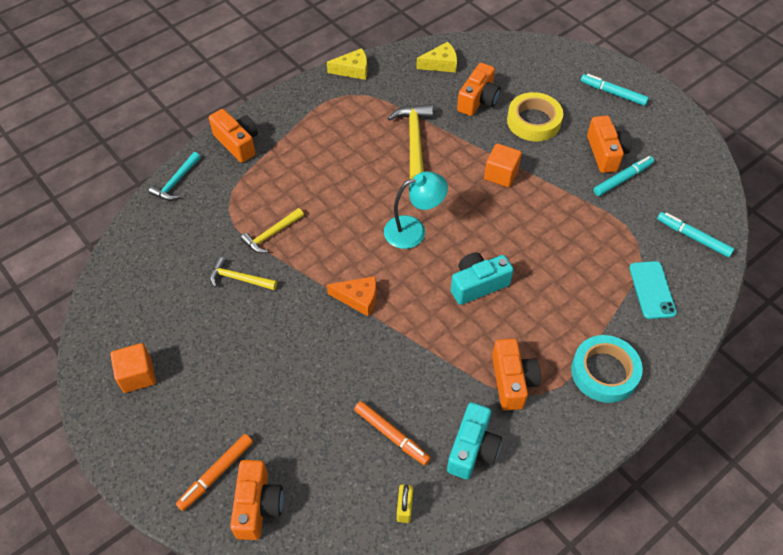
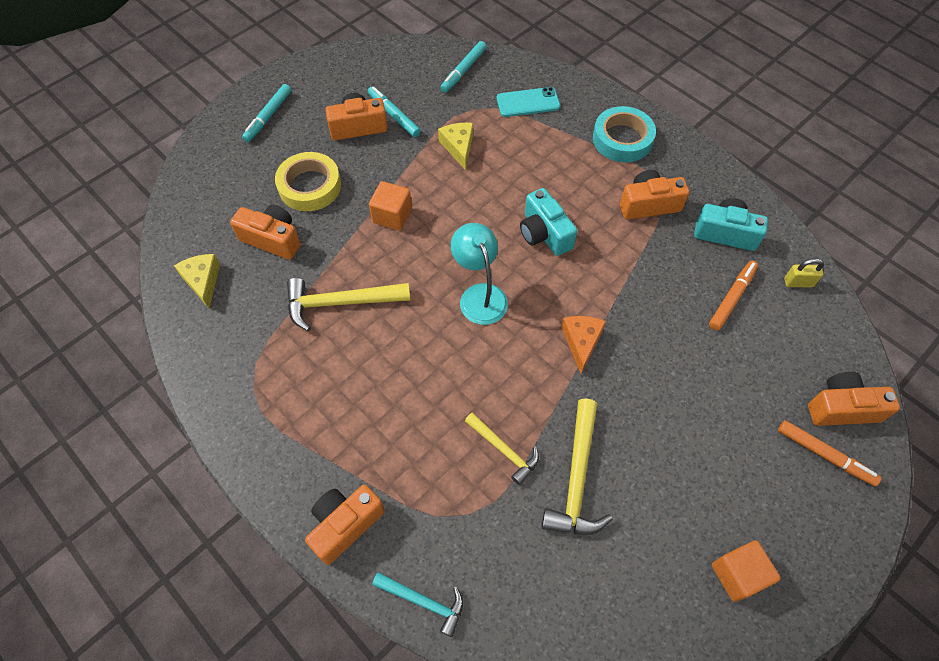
camera: 95 degrees left, 5 degrees up
(239, 278) = (576, 478): yellow hammer -> yellow hammer, size x1.60
(353, 70) = (204, 386): yellow cheese -> yellow cheese (458, 147)

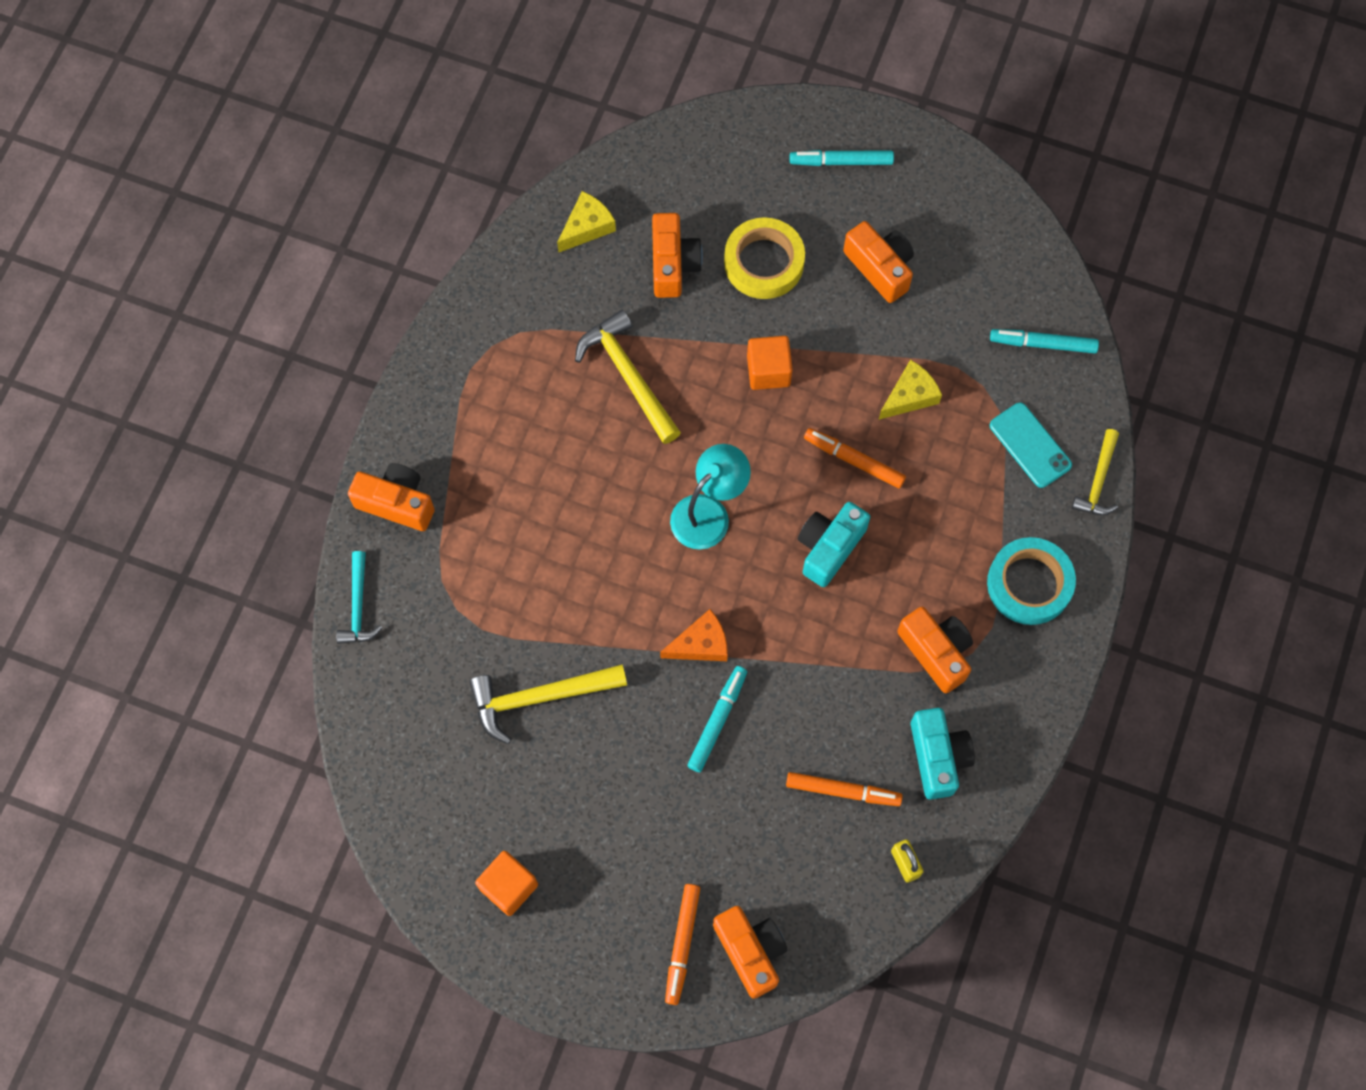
camera: 65 degrees right, 10 degrees up
(394, 115) = (920, 299): turquoise marker -> turquoise marker (717, 720)
(487, 194) = (854, 460): none -> orange marker
(504, 450) = (537, 615): yellow hammer -> yellow hammer (1098, 481)

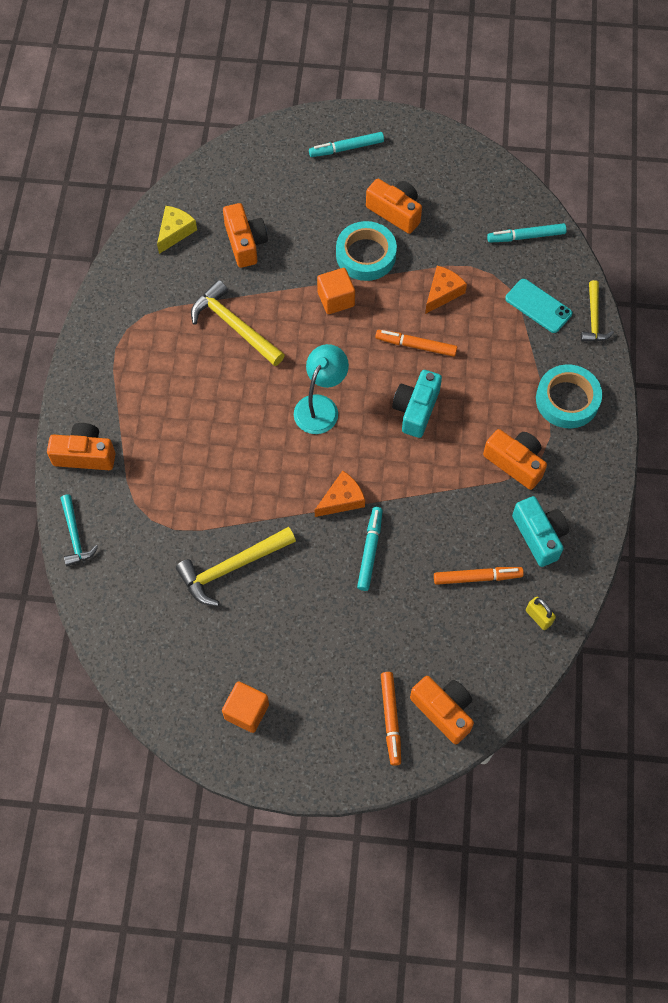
camera: 15 degrees left, 5 degrees down
(764, 262) = (311, 227): yellow tape -> none
(824, 319) = (366, 255): none -> turquoise tape
(910, 396) = (442, 293): yellow cheese -> orange cheese

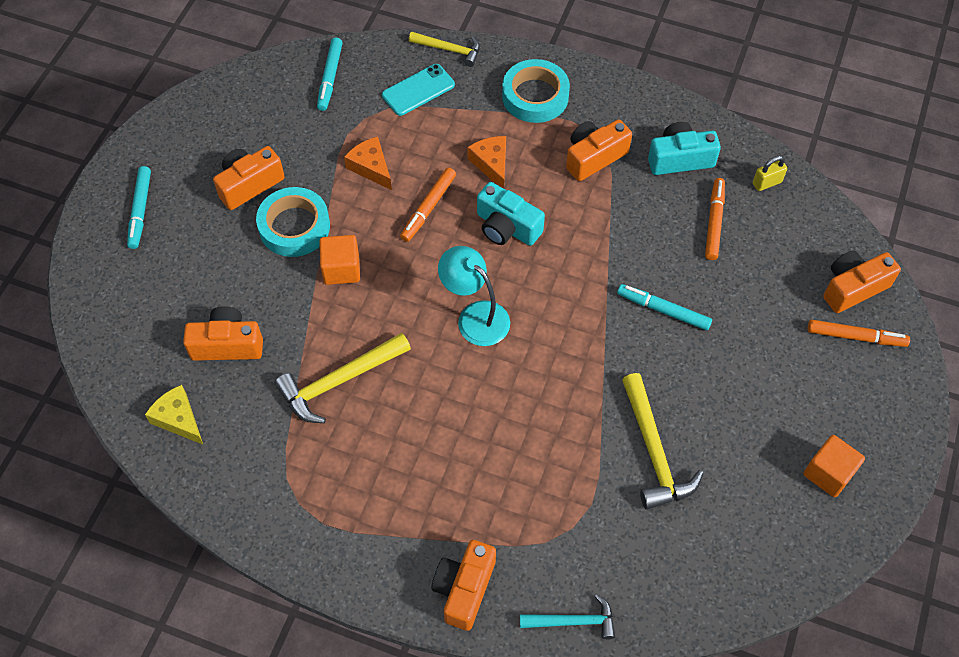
camera: 75 degrees left, 5 degrees down
(342, 499) = (596, 322): orange cheese -> orange cheese (491, 164)

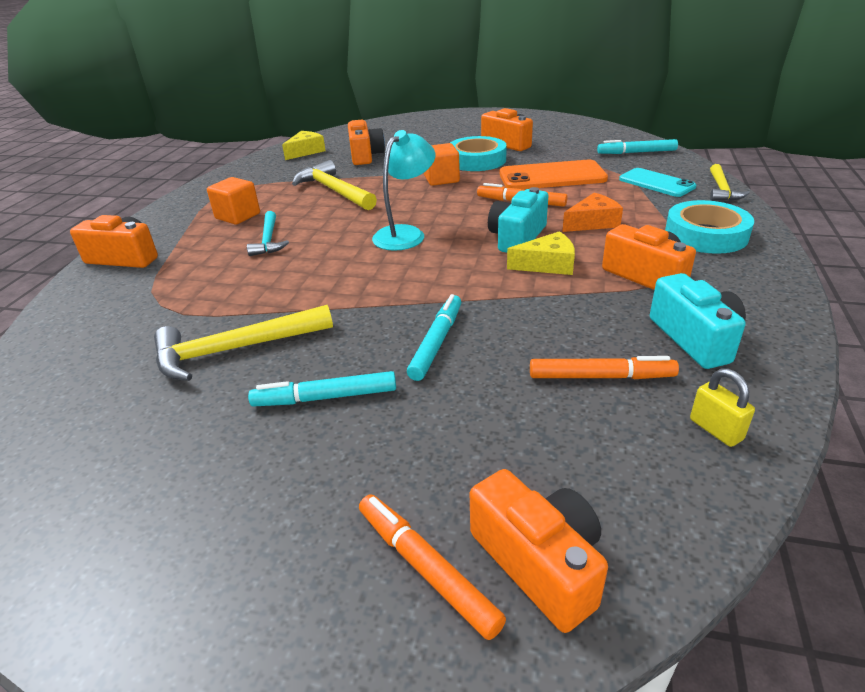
camera: 85 degrees right, 25 degrees down
(140, 211) = (469, 122): turquoise marker -> turquoise marker (325, 397)
(371, 167) = (552, 176): orange cheese -> orange phone
(562, 216) = (547, 264): none -> yellow cheese
(573, 621) = (58, 314): turquoise hammer -> turquoise hammer (268, 240)
(828, 473) = (154, 528): orange cube -> orange cube (238, 216)
(856, 337) = (426, 568): orange marker -> orange marker turned 135 degrees clockwise

